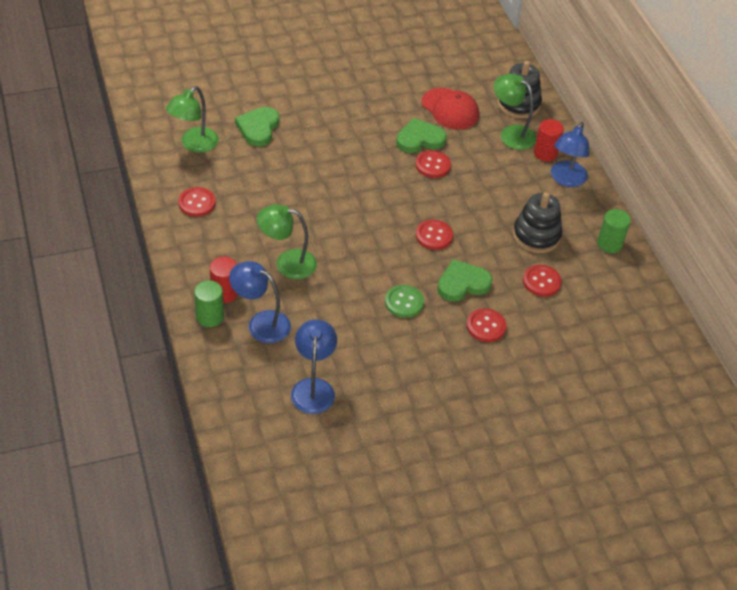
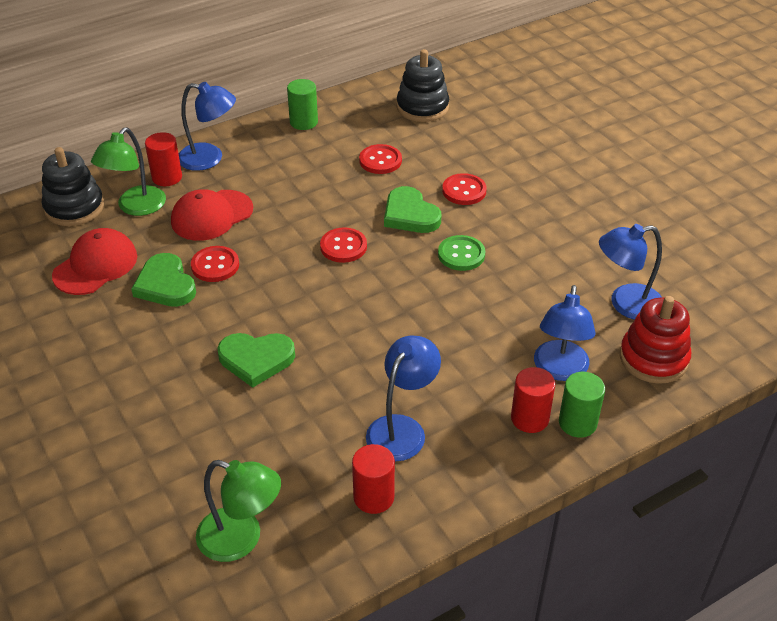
camera: 100 degrees left, 5 degrees down
(197, 203) = (374, 497): red button -> red cylinder
(243, 227) = (402, 429): none -> blue lamp
(250, 383) = (653, 358): none -> red stacking toy
(258, 128) = (181, 464): green heart -> green heart (256, 359)
(287, 263) = (447, 368): green lamp -> none
(491, 171) = (211, 215): none -> red cap
(536, 235) = (311, 171): black stacking toy -> black stacking toy (422, 107)

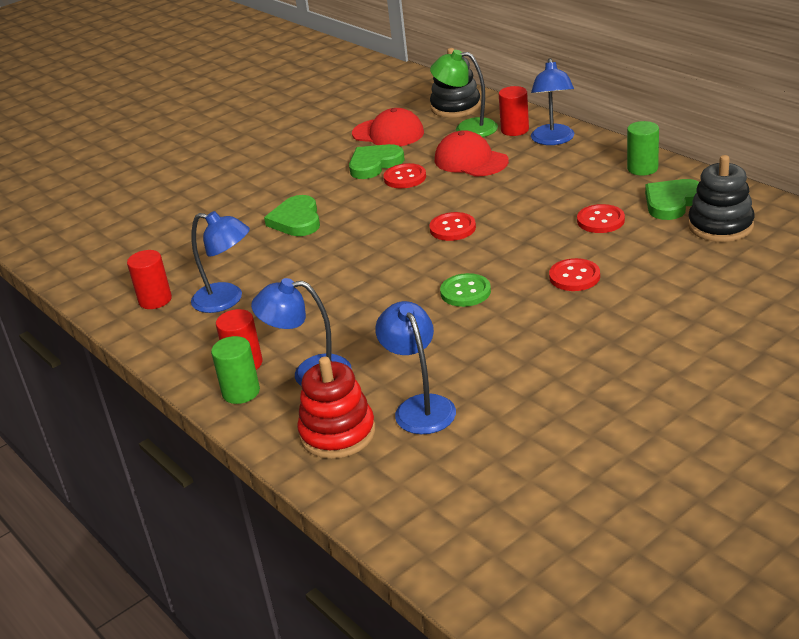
camera: 85 degrees right, 10 degrees down
(241, 539) = (119, 254): green lamp -> none
(410, 215) = (517, 253): green heart -> green heart (672, 202)

